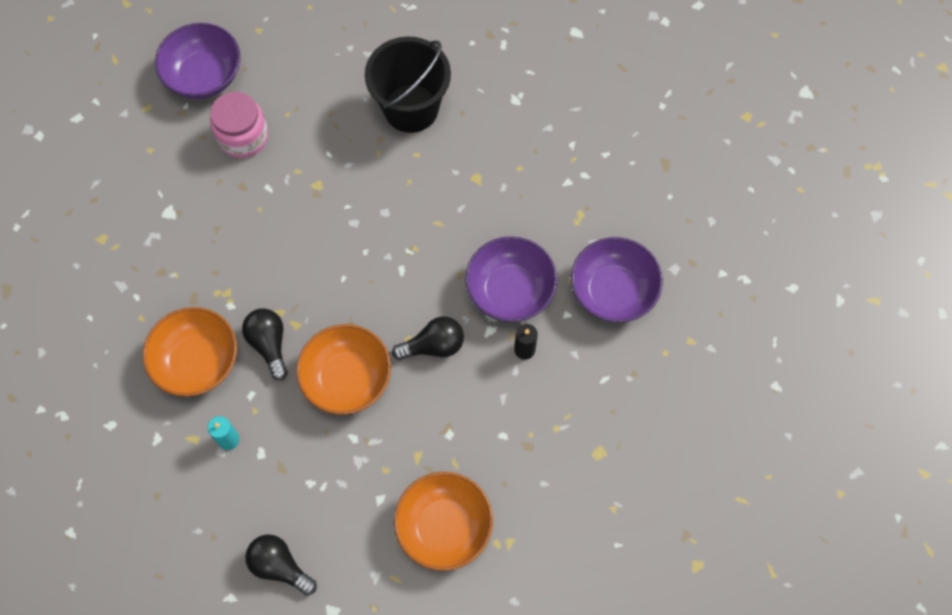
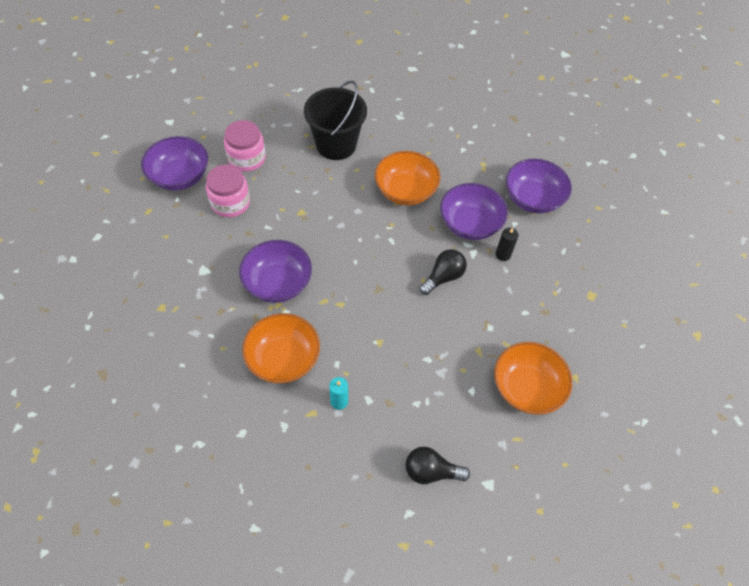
camera: 30 degrees left, 10 degrees down
(240, 266) = (278, 283): none -> purple bowl
(269, 344) = (329, 325): black light bulb -> none
(293, 83) = (247, 158): none -> pink jar
(347, 378) = (398, 323): orange bowl -> orange bowl (405, 191)

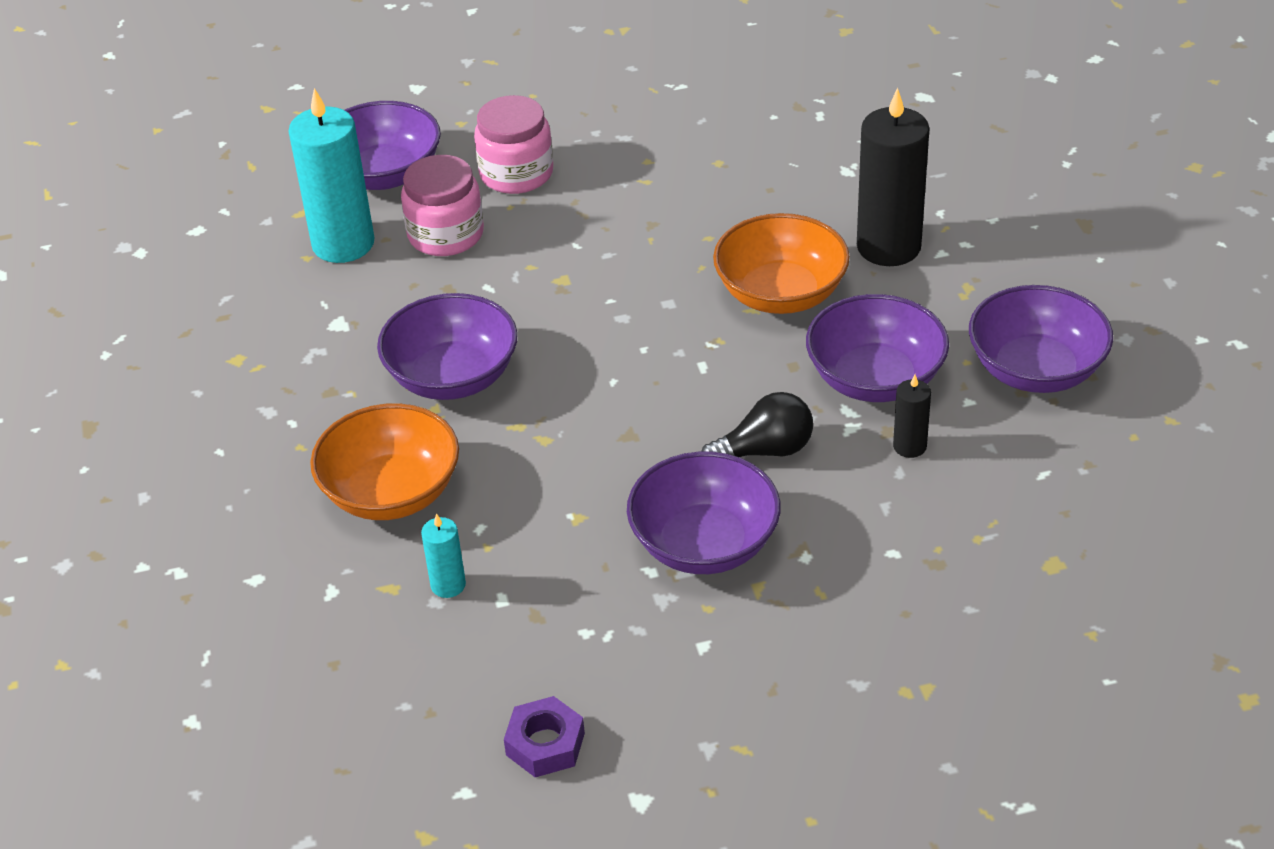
camera: 30 degrees right, 15 degrees down
(180, 223) = (343, 244): none -> turquoise candle
(336, 145) = (693, 189): black bucket -> none
(431, 471) = (545, 744): black light bulb -> purple nut
(439, 152) = (888, 247): none -> black candle
(443, 336) = (704, 544): none -> purple bowl
(526, 388) = (814, 674): orange bowl -> none

